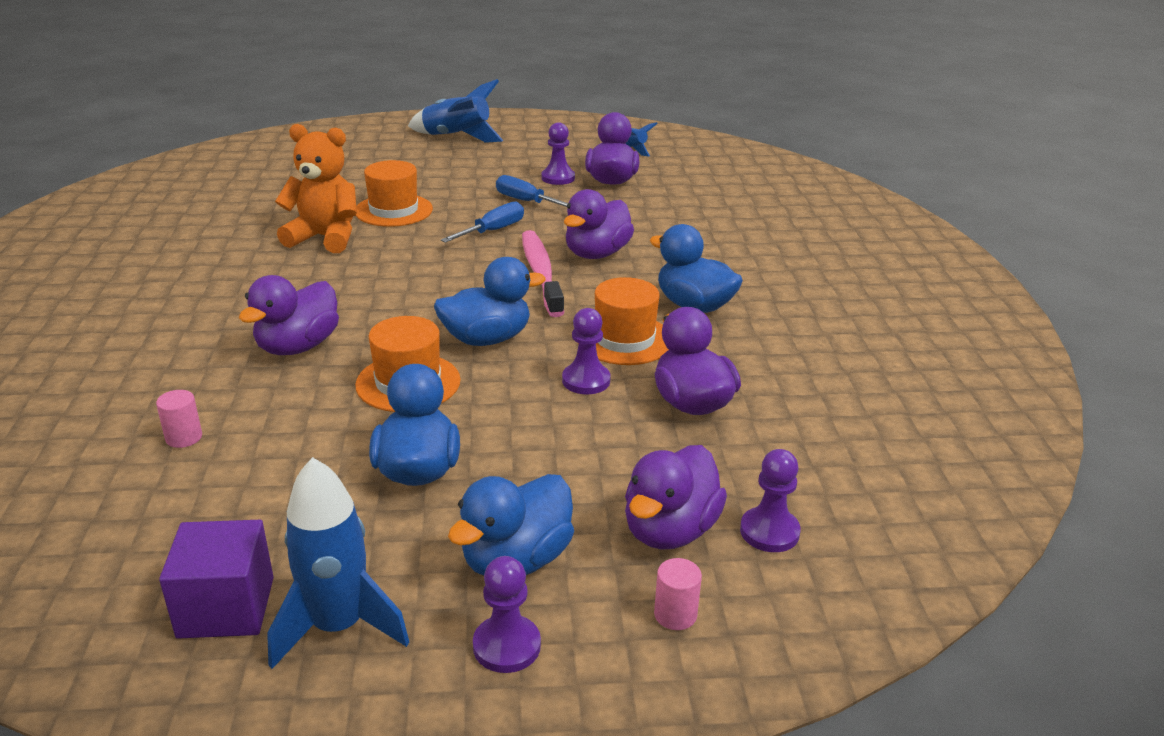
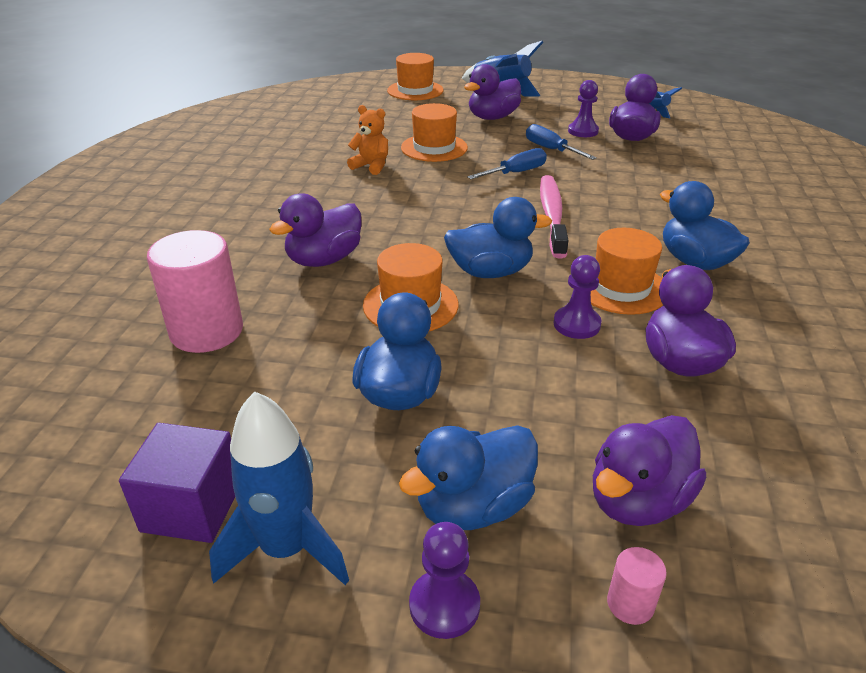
camera: 15 degrees right, 5 degrees up
(184, 437) = (207, 331): pink cylinder -> pink cylinder, size x2.31
(325, 238) = (371, 166): orange teddy bear -> orange teddy bear, size x0.61
(355, 144) = (415, 90): none -> orange hat
(596, 254) = (607, 202): purple duck -> purple duck (492, 117)
(769, 532) = (748, 521): purple pawn -> none

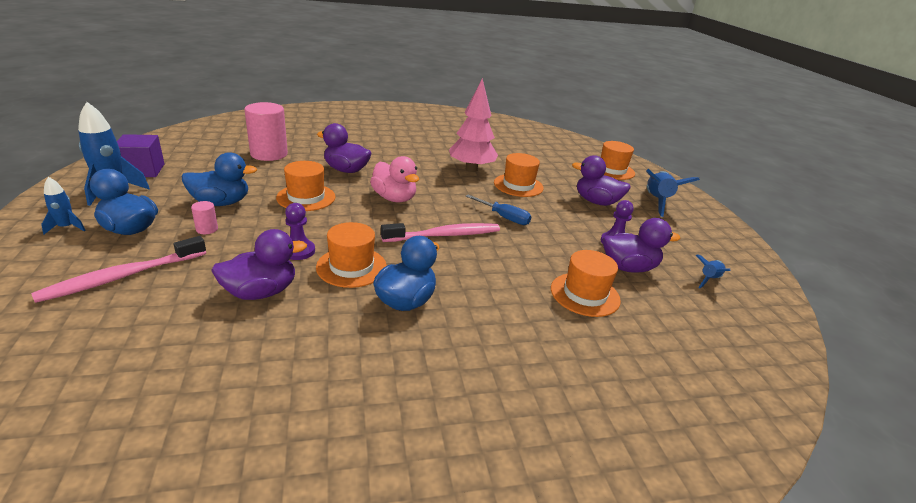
camera: 65 degrees right, 5 degrees down
(371, 166) = (471, 169): orange teddy bear -> pink tree
(440, 233) = (394, 198): none -> pink duck
(444, 605) = (66, 227): purple pawn -> blue rocket
(490, 272) = (353, 218): blue duck -> none
(550, 149) = (560, 229): blue screwdriver -> none
(630, 604) = (47, 275): pink cylinder -> pink cylinder (207, 229)
(638, 500) = (122, 276): purple duck -> pink toothbrush
(678, 167) = (585, 294): none -> orange hat

